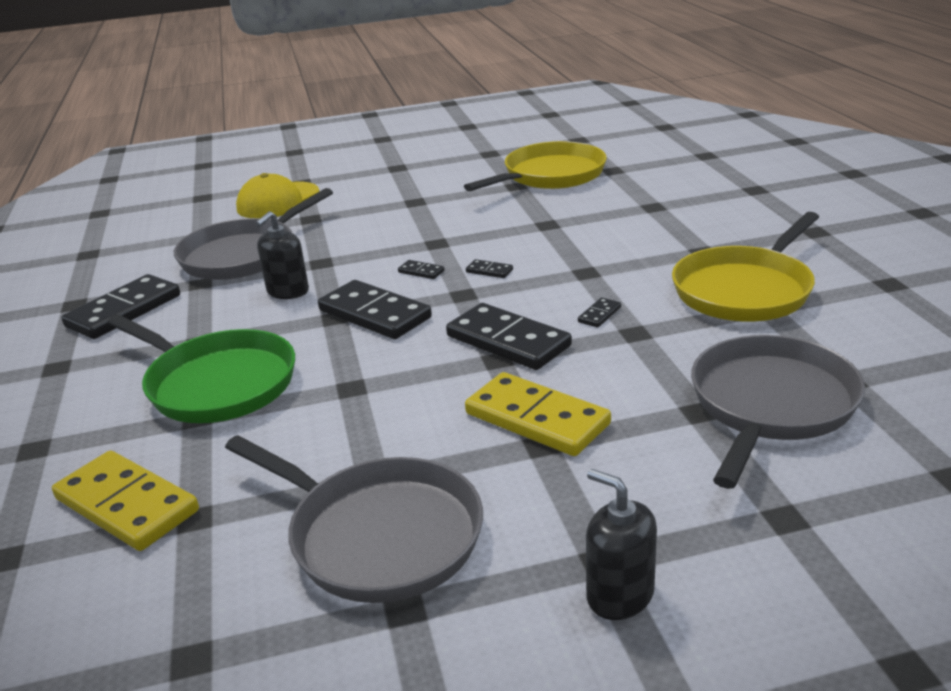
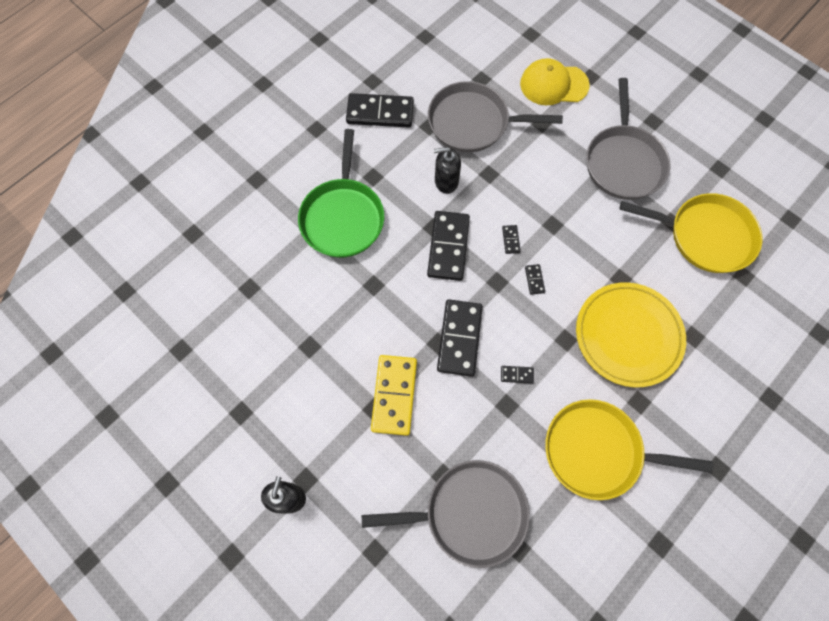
camera: 55 degrees right, 40 degrees up
(127, 505) = (243, 253): yellow domino -> none
(379, 535) = (276, 374): grey pan -> grey pan (623, 162)
(617, 237) = (628, 335): none -> yellow plate

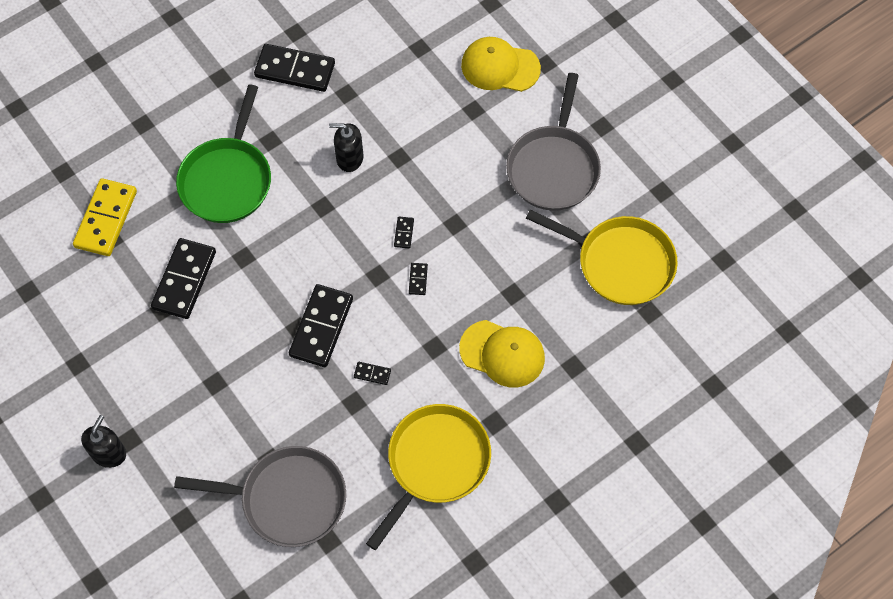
camera: 10 degrees right, 5 degrees down
(394, 395) = (238, 373): yellow domino -> yellow domino (106, 219)
(448, 247) = (334, 230): black domino -> black domino (184, 280)
(472, 123) = (396, 97): grey pan -> none
(597, 451) = (435, 463): yellow pan -> yellow pan turned 105 degrees clockwise
(628, 335) = (502, 353): yellow plate -> yellow cap

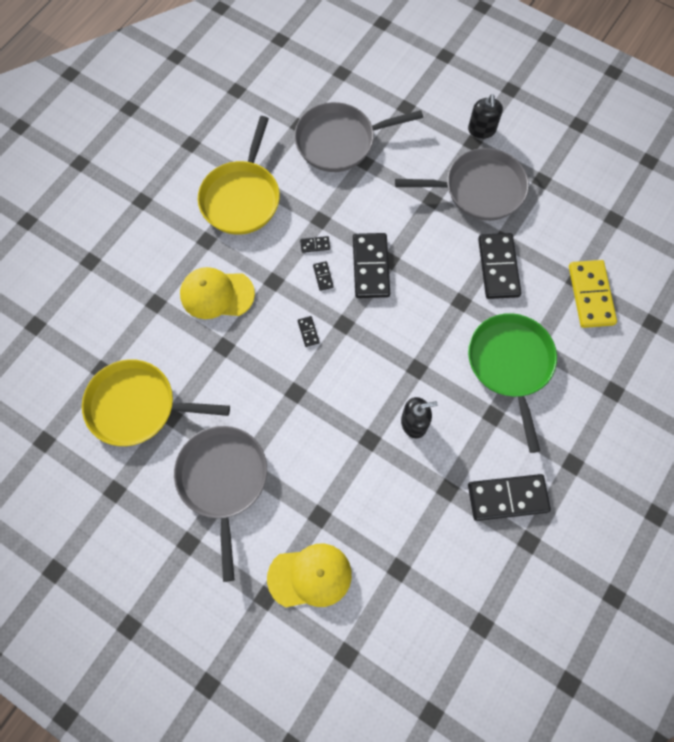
camera: 160 degrees right, 5 degrees up
(154, 377) = (479, 189): none -> grey pan
(404, 233) = (336, 368): black domino -> black domino (323, 276)

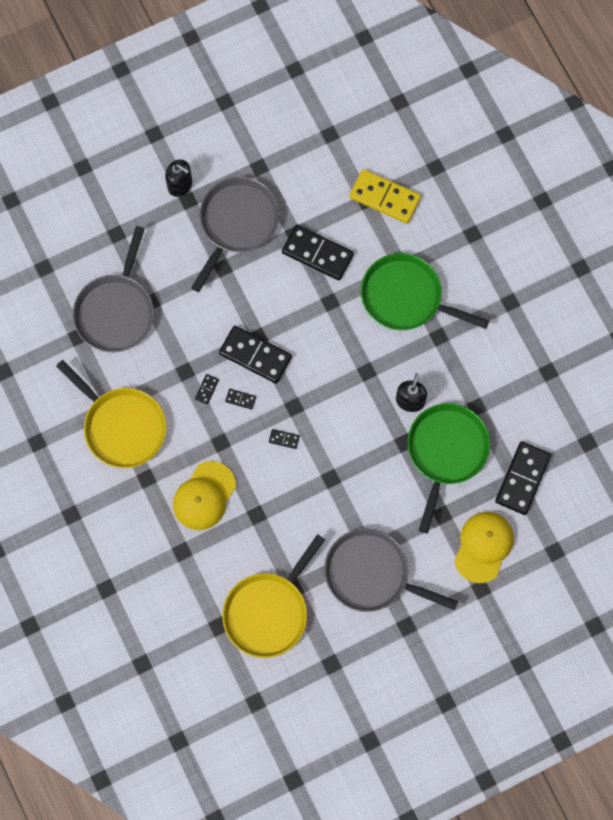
camera: 60 degrees left, 5 degrees up
(385, 484) = (446, 451): none -> green pan
(507, 498) = (508, 366): black domino -> black domino (522, 479)

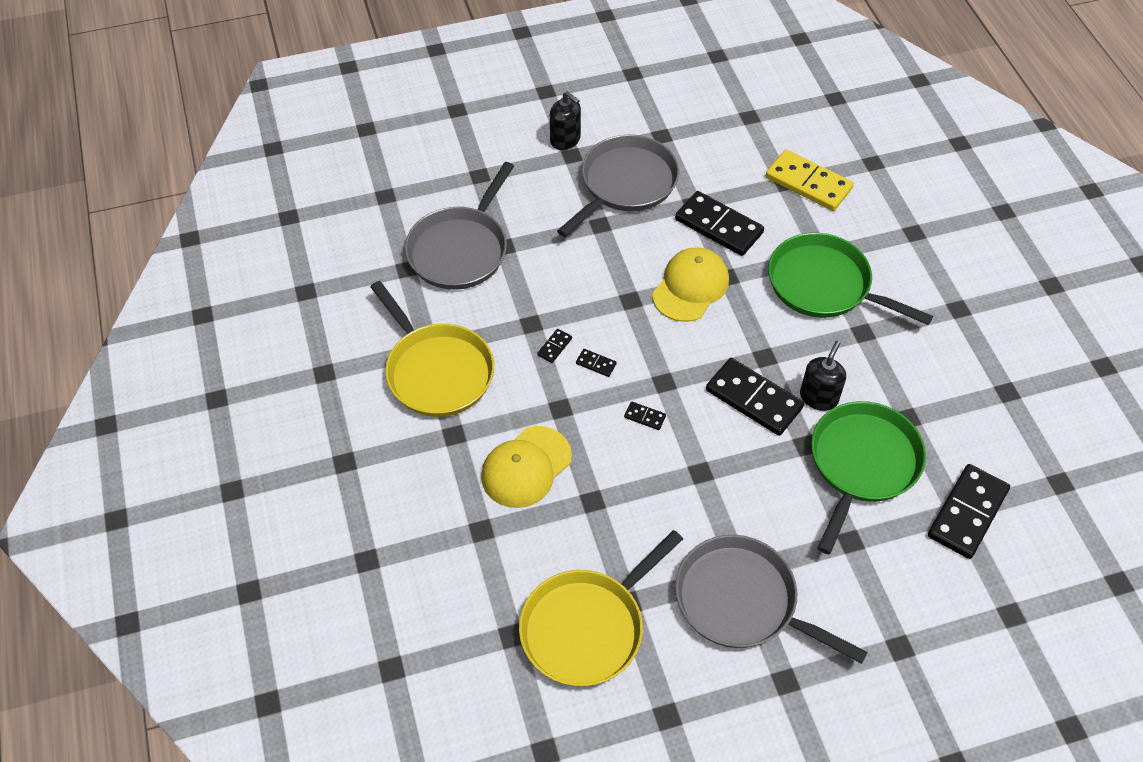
camera: 10 degrees right, 20 degrees down
(255, 355) = (624, 319): black domino -> black domino (754, 399)
(483, 547) = (907, 591): yellow cap -> yellow cap (690, 287)

